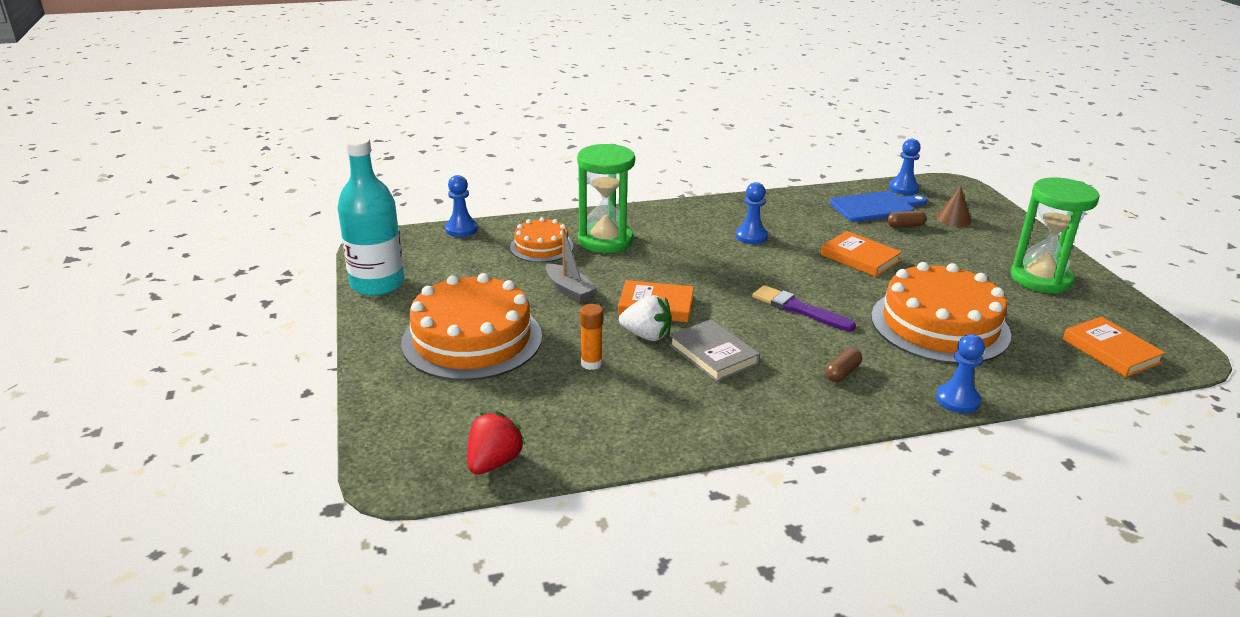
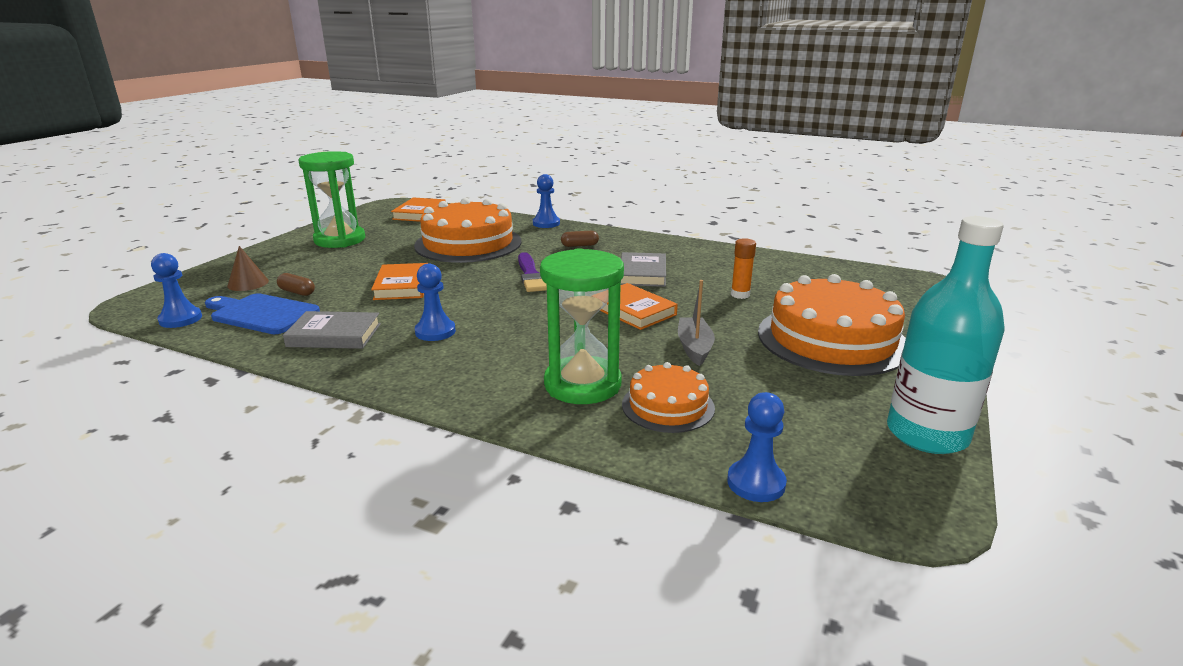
camera: 140 degrees left, 5 degrees down
(494, 462) = (859, 273): red strawberry -> none
(646, 335) = (673, 296): white strawberry -> none
(799, 213) = (334, 335): none -> grey book

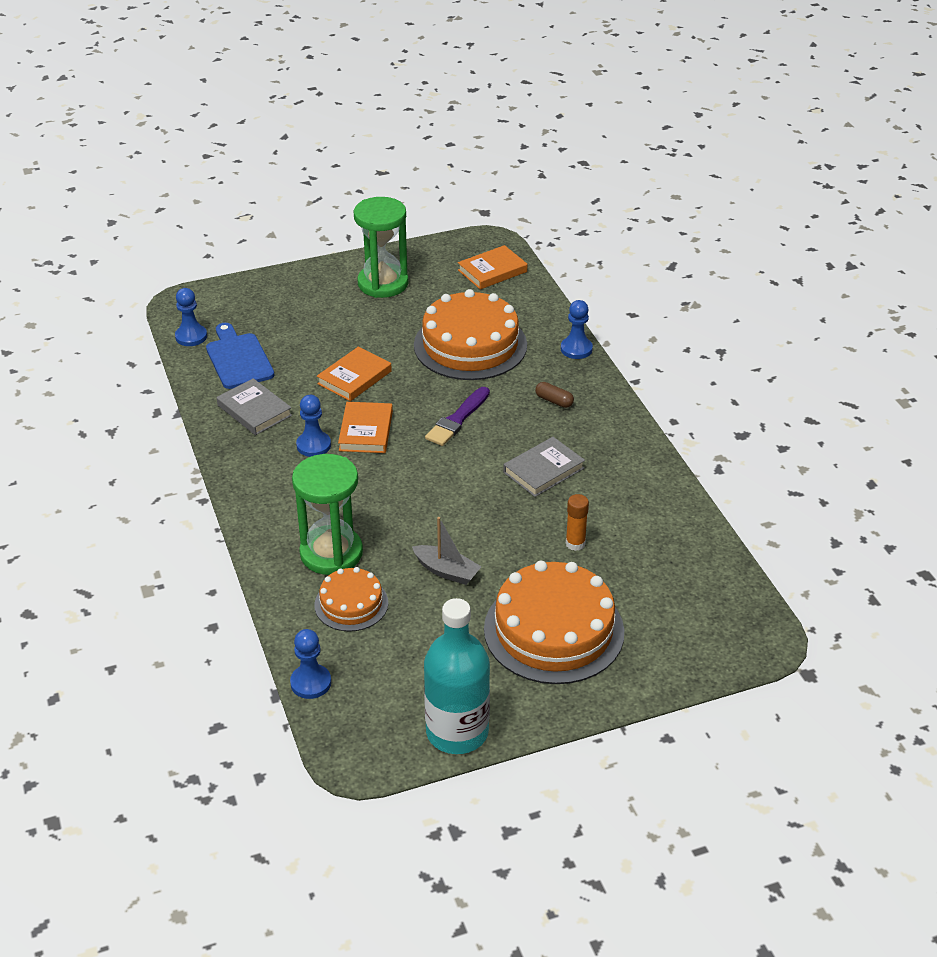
camera: 45 degrees right, 15 degrees up
(248, 283) = (264, 314): brown cone -> none
(297, 292) = (282, 344): brown capsule -> none
(633, 310) = (467, 508): orange book -> orange book (366, 431)
(694, 348) = (446, 571): grey boat -> grey boat turned 75 degrees clockwise

